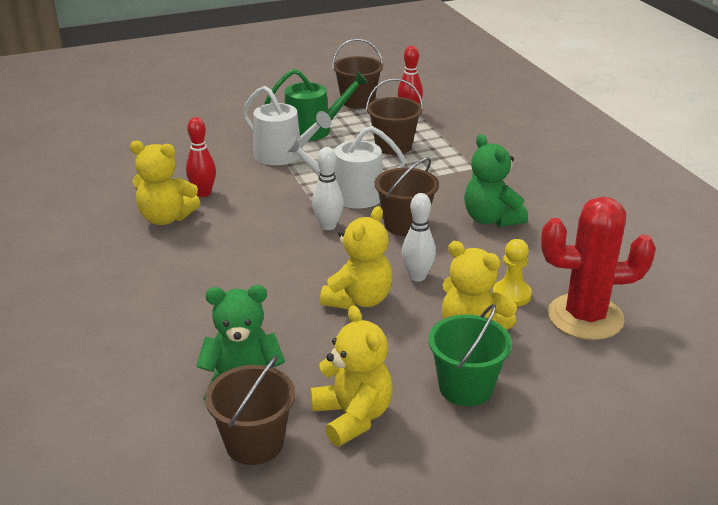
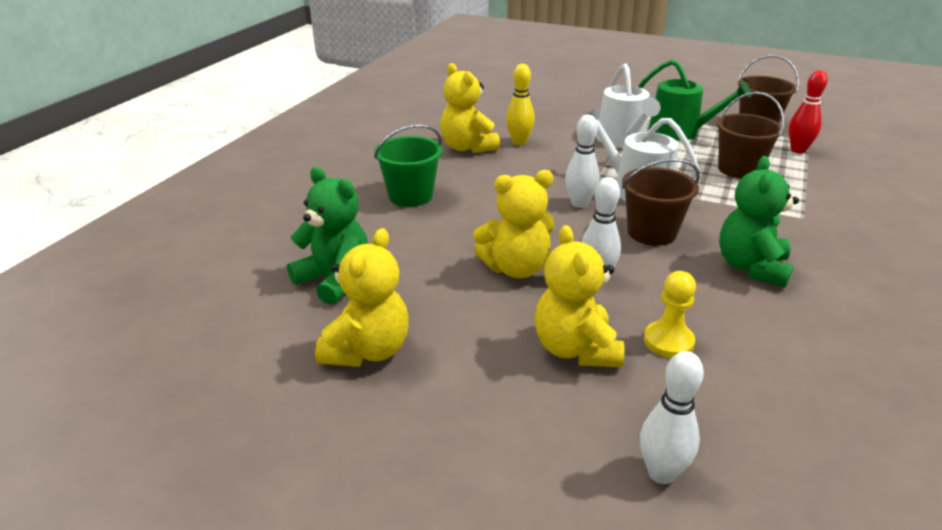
camera: 45 degrees right, 0 degrees up
(203, 193) = (519, 142): red bowling pin -> yellow bowling pin
(254, 443) = (276, 322): brown bucket -> none
(465, 387) = (493, 391): green bucket -> green bucket (410, 196)
(585, 317) = (723, 409): red cactus -> none
(603, 371) = (661, 473): none -> white bowling pin

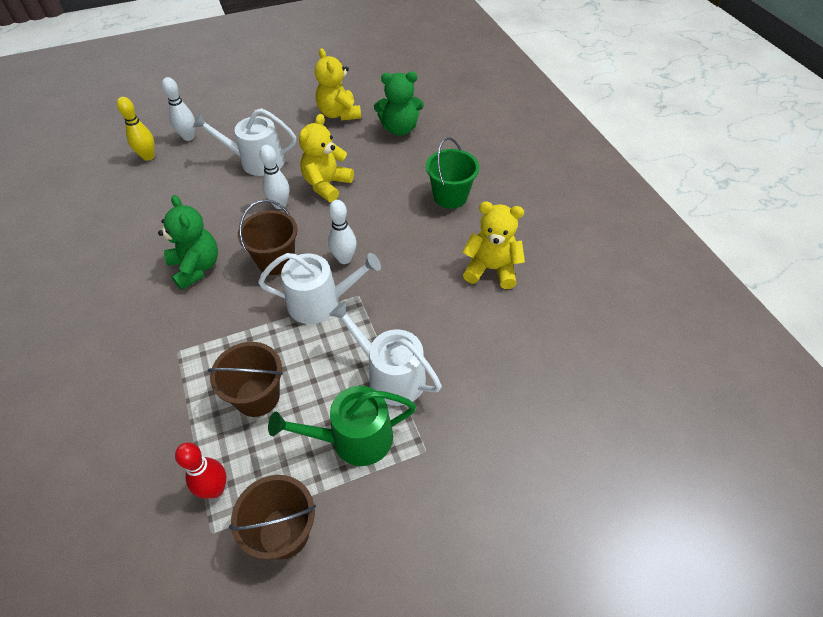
camera: 135 degrees right, 20 degrees up
(519, 142) = (466, 305): yellow bowling pin -> yellow bowling pin (148, 156)
(575, 349) = (256, 161): yellow teddy bear -> white watering can
(668, 341) = (217, 189): yellow pawn -> none

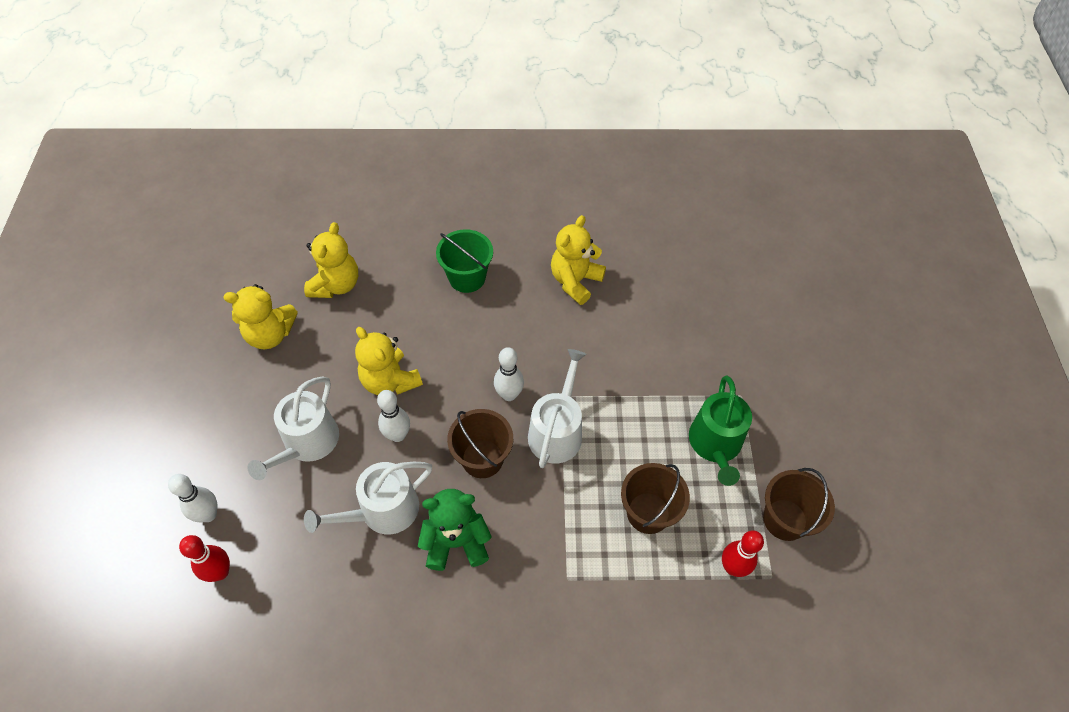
camera: 70 degrees left, 5 degrees up
(148, 156) = (220, 572): yellow bowling pin -> red bowling pin
(390, 375) = (662, 398): white watering can -> white watering can (382, 511)
(399, 129) = (336, 285): green teddy bear -> yellow teddy bear

